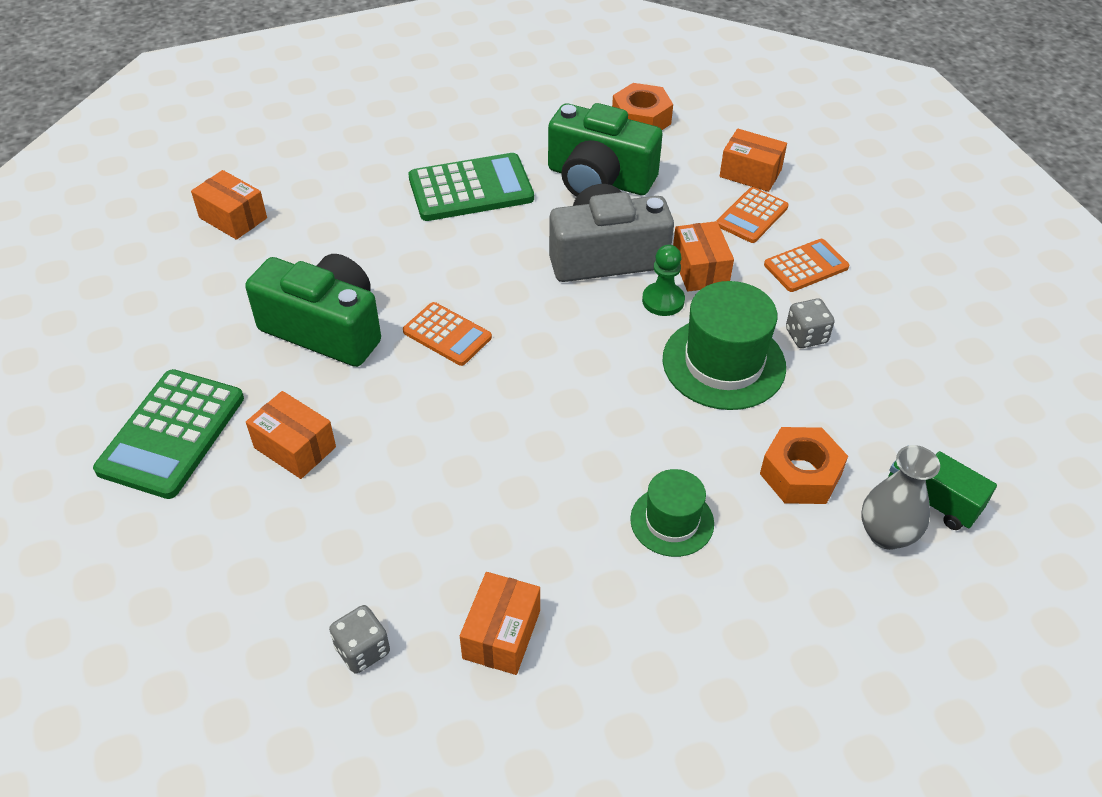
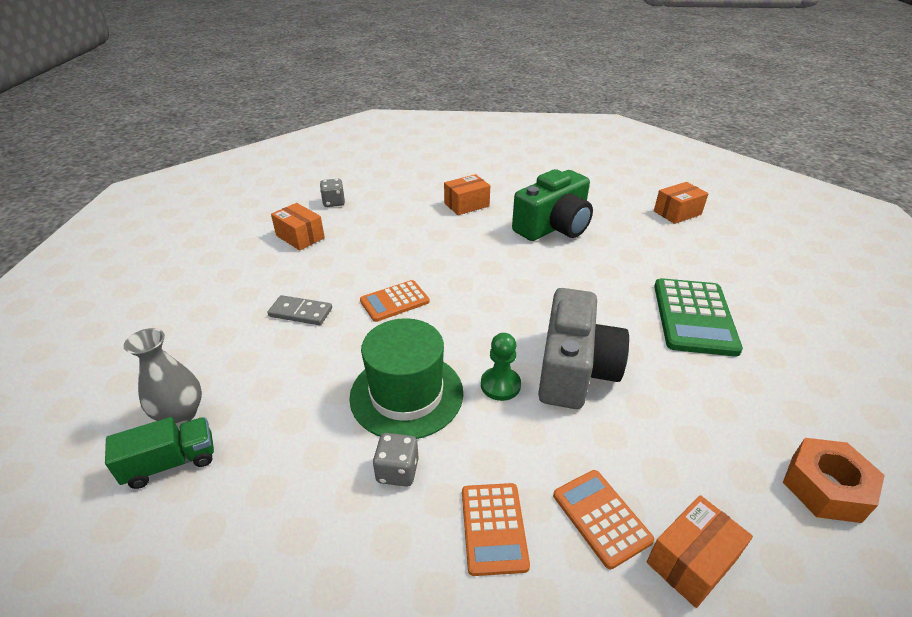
camera: 115 degrees right, 10 degrees down
(171, 434) = (500, 177): green calculator -> none
(447, 335) = (523, 267): orange calculator -> orange calculator (394, 301)
(599, 179) = (697, 404): green camera -> none
(672, 521) = (301, 312): green hat -> grey domino
(700, 269) = (529, 428): orange box -> none
(800, 474) = (271, 390): orange nut -> none

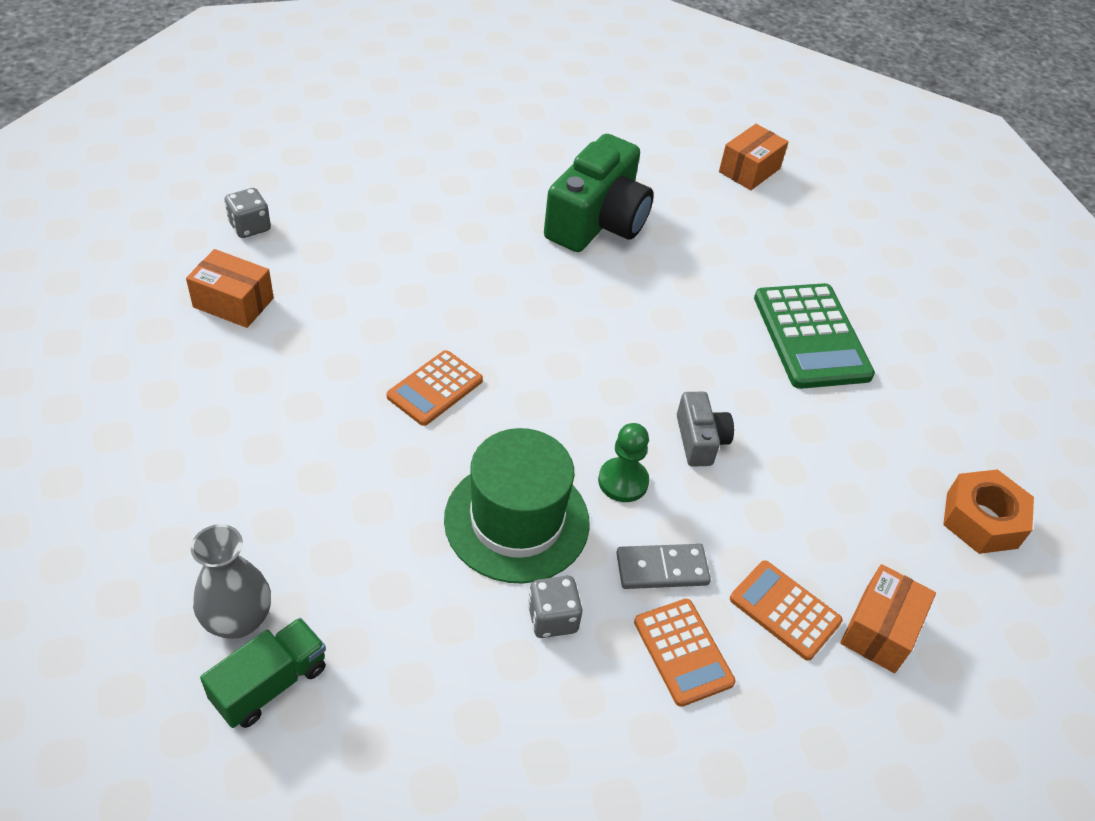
camera: 25 degrees left, 10 degrees up
(301, 312) = (312, 433): grey domino -> grey domino (662, 569)
(466, 205) = (459, 199): orange box -> none
(574, 369) = (700, 440): grey camera -> grey camera, size x0.50

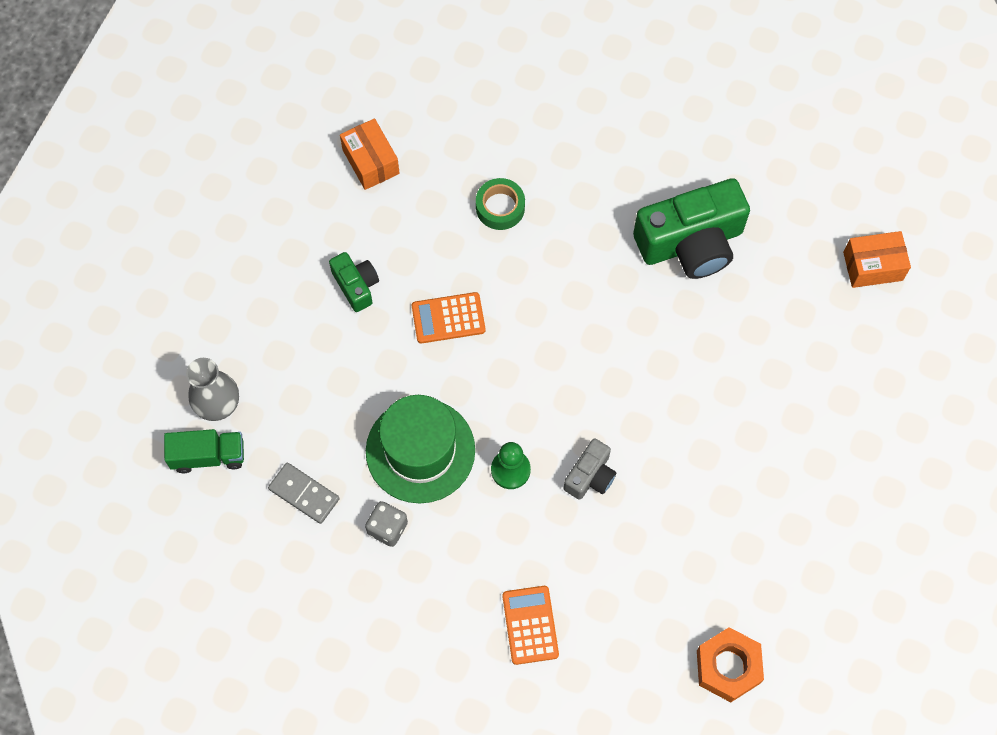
camera: 45 degrees right, 20 degrees up
(250, 227) = (428, 95): grey dice -> none
(310, 412) = (356, 285): none -> green camera
(402, 277) = (500, 207): none -> green tape
(662, 569) = (480, 545): grey domino -> grey domino (304, 494)
(683, 652) = (444, 603): orange calculator -> none
(811, 336) = (757, 451): green calculator -> none
(879, 629) = (577, 680): orange box -> none

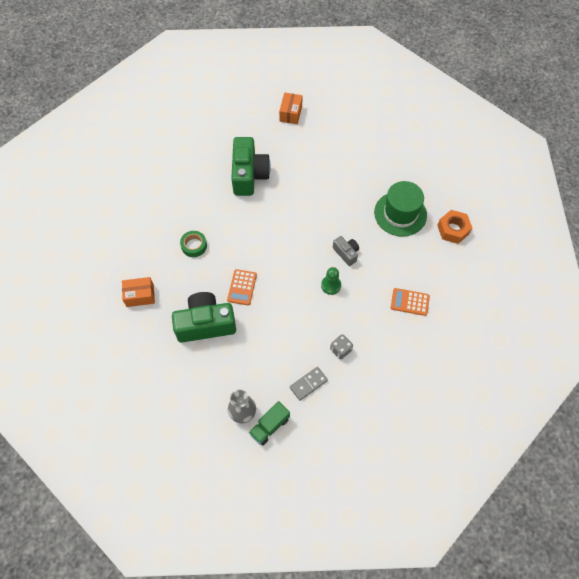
camera: 70 degrees left, 5 degrees down
(208, 456) = (269, 426): green truck -> green truck turned 150 degrees counterclockwise
(356, 285) = (205, 324): green camera -> green camera, size x2.01
(420, 450) = (306, 322): green hat -> green hat (400, 214)

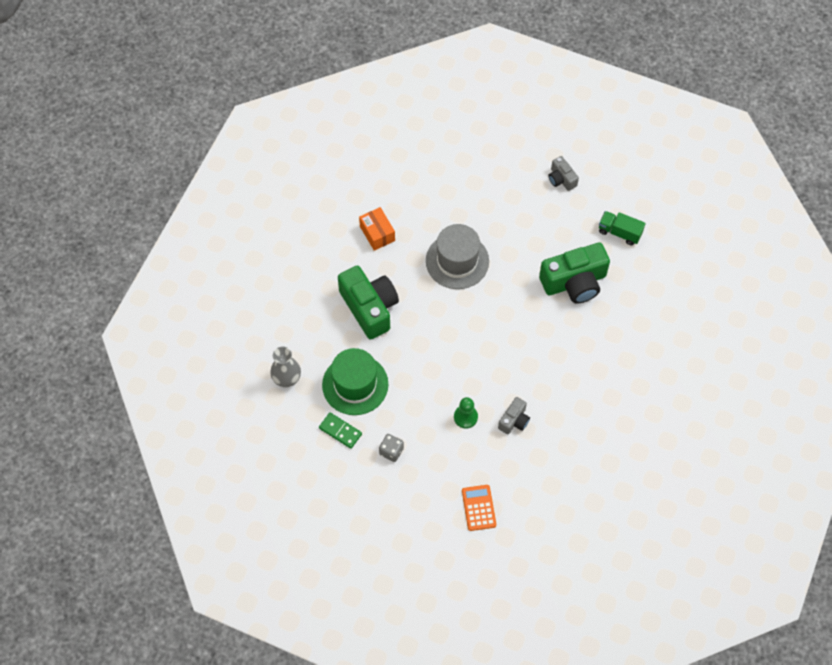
camera: 70 degrees right, 0 degrees up
(159, 153) = (561, 179): none -> grey camera
(194, 246) = (457, 261): green tape -> grey hat
(242, 287) = (426, 327): orange calculator -> none
(269, 426) = (281, 409): green truck -> green truck (619, 232)
(291, 113) = (686, 296): orange box -> none
(308, 384) = (340, 431): grey domino -> green domino
(400, 214) = (594, 465): green hat -> green hat (355, 384)
(453, 230) = (598, 532): orange nut -> none

